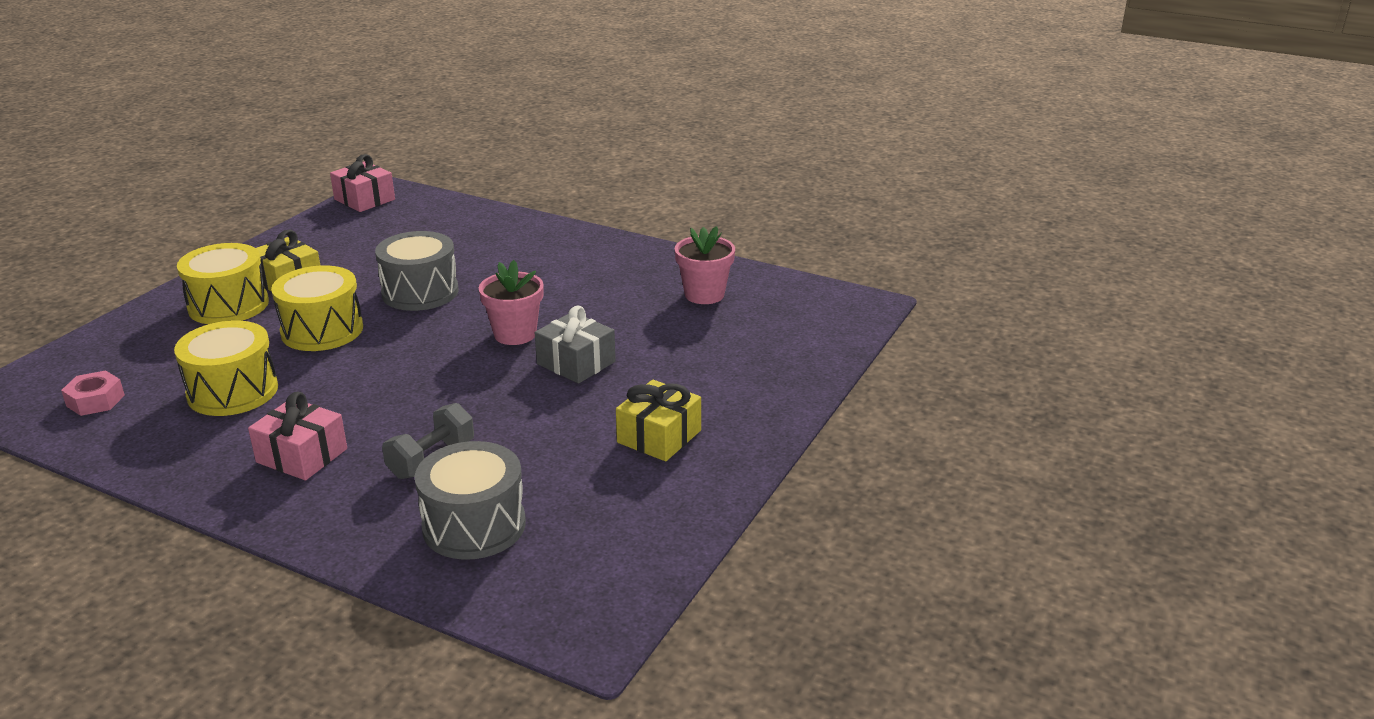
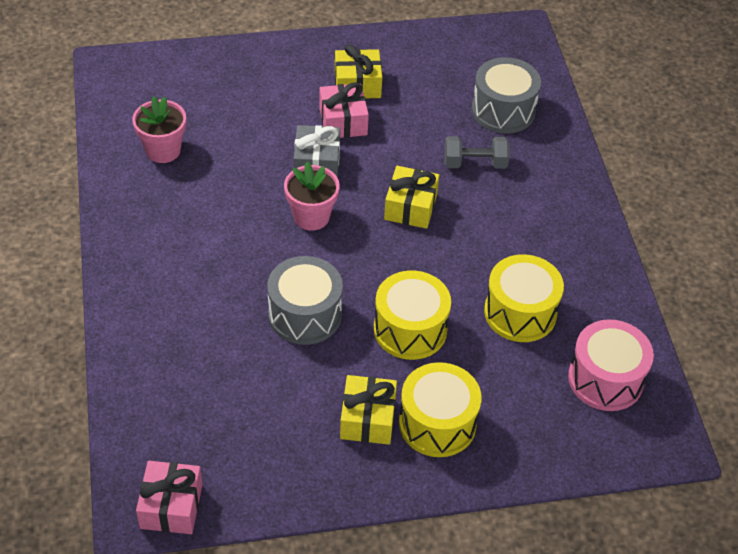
camera: 130 degrees left, 20 degrees up
(95, 400) = (605, 379): pink nut -> pink drum
(302, 455) = (533, 222): pink gift -> pink gift (343, 121)
(441, 390) = (410, 207): none -> yellow gift

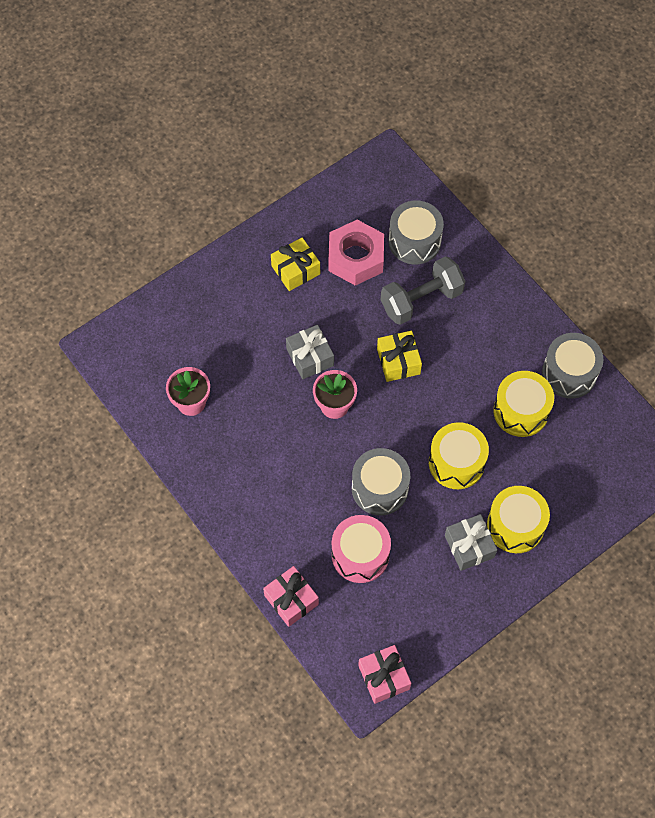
camera: 25 degrees left, 15 degrees up
(343, 121) = (305, 309): pink gift -> pink gift (291, 600)
(367, 419) = (469, 546): yellow gift -> grey gift
(429, 99) = (356, 258): none -> pink nut
(475, 163) = (421, 300): grey dumbbell -> grey dumbbell, size x1.56
(602, 301) = (569, 373): none -> grey drum
(605, 379) = (603, 435): pink drum -> pink drum (360, 555)

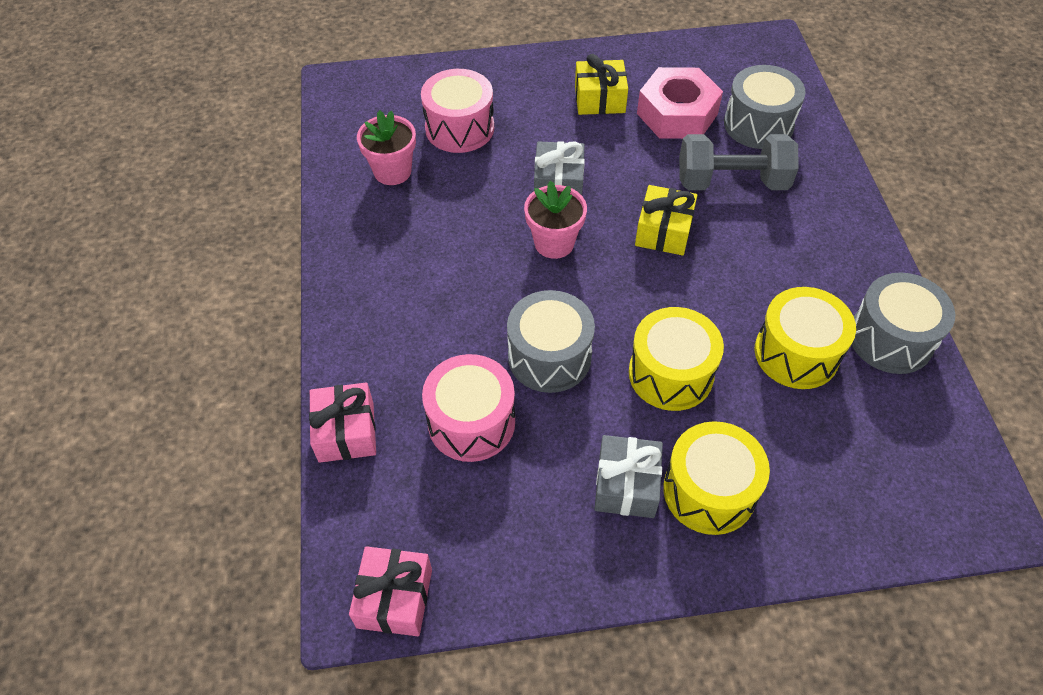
camera: 30 degrees right, 10 degrees down
(213, 343) = (459, 128): none -> pink drum

